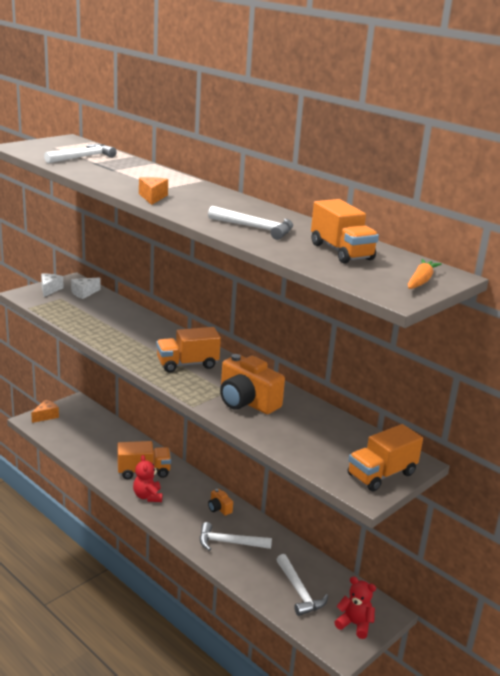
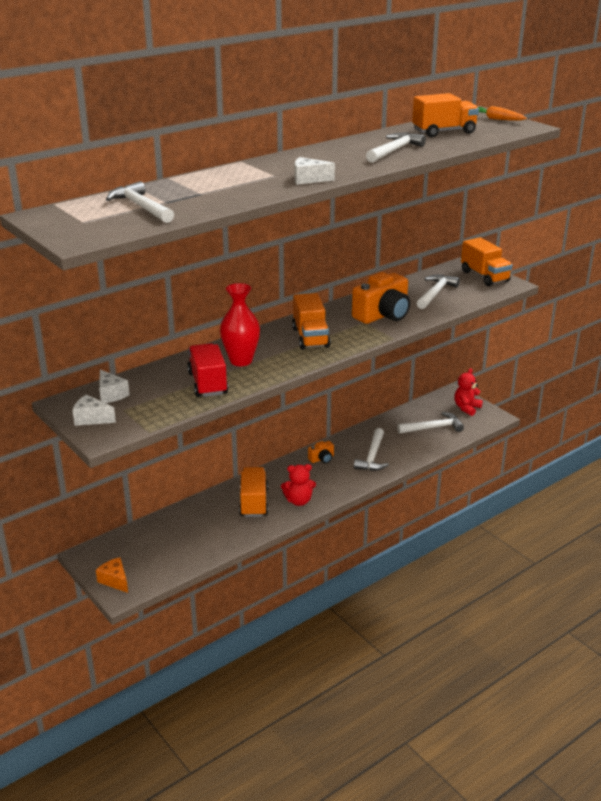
camera: 80 degrees left, 5 degrees up
(99, 324) = (207, 383): none -> red truck
(139, 335) = (241, 361): none -> red vase
(152, 197) = (308, 179): orange cheese -> white cheese
(315, 436) = (435, 293): none -> white hammer

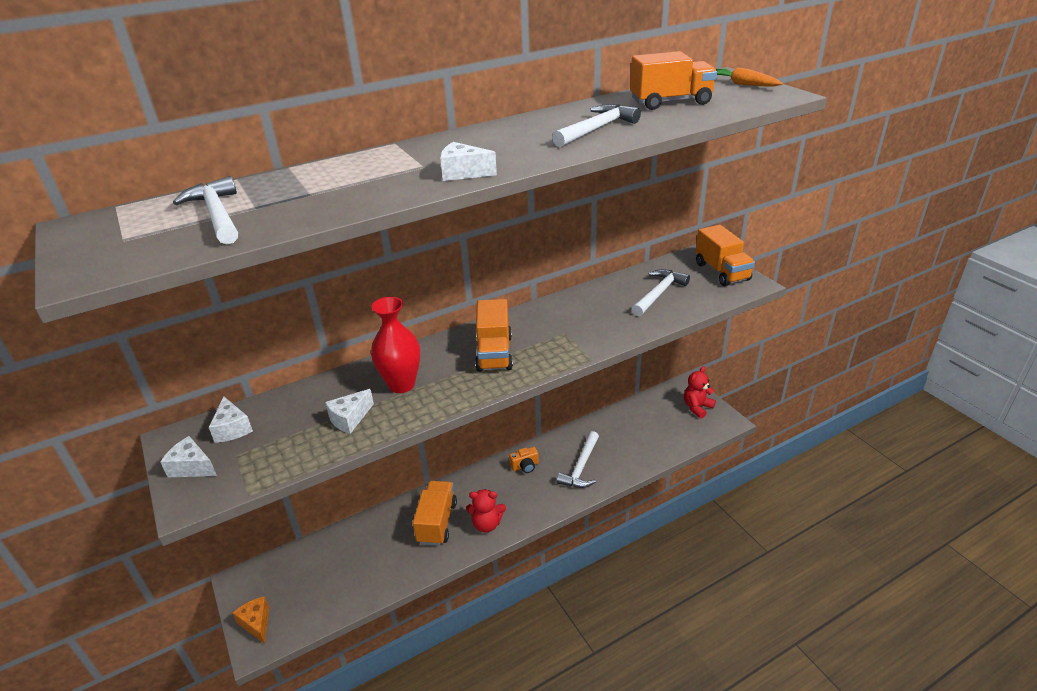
camera: 10 degrees right, 5 degrees up
(207, 383) = (350, 419): red truck -> white cheese
(383, 315) = (589, 323): orange camera -> none
(433, 428) = (655, 432): white hammer -> none

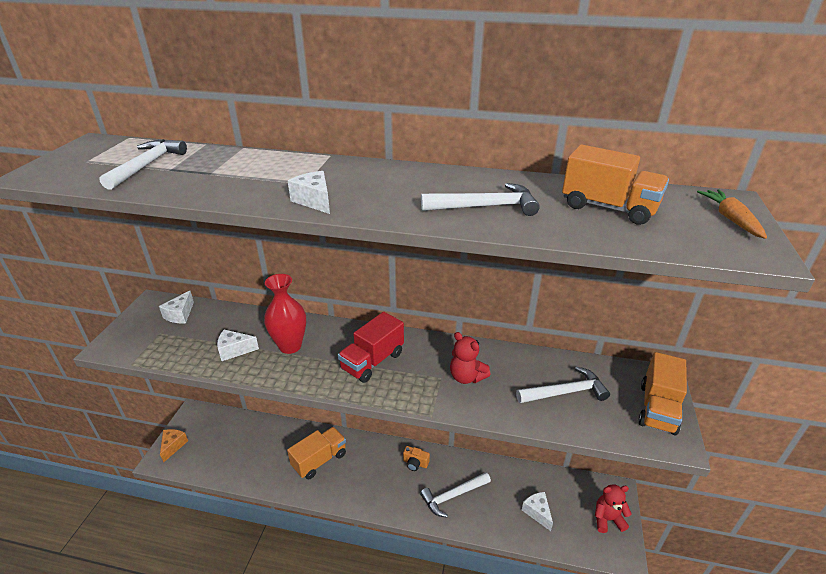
camera: 40 degrees right, 0 degrees up
(192, 467) = (135, 326): white cheese -> white cheese (537, 512)
(486, 524) = (345, 487): red teddy bear -> red teddy bear (466, 377)
(494, 353) = (372, 361): orange truck -> red truck

